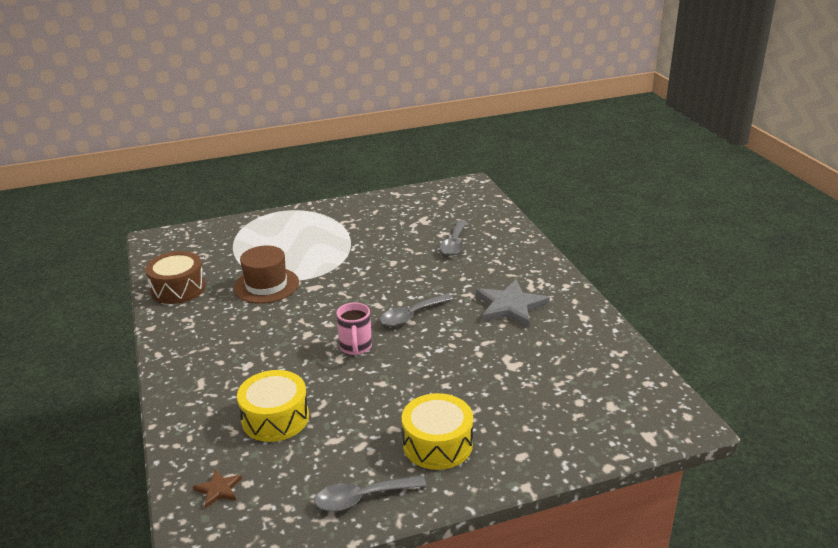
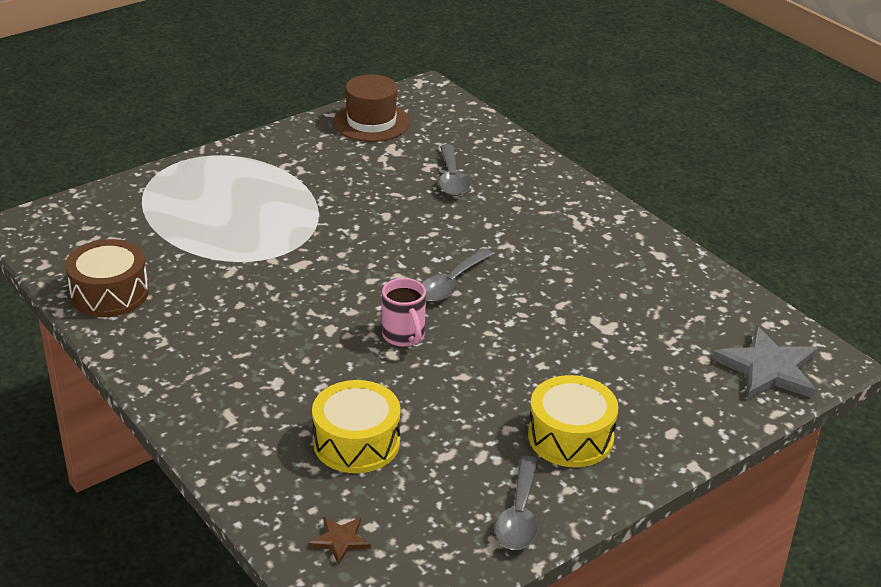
camera: 20 degrees left, 5 degrees up
(266, 285) = (233, 271): brown hat -> brown hat (371, 122)
(362, 498) = (519, 515): grey spoon -> grey spoon turned 45 degrees counterclockwise
(510, 306) = (566, 254): grey star -> grey star (768, 369)

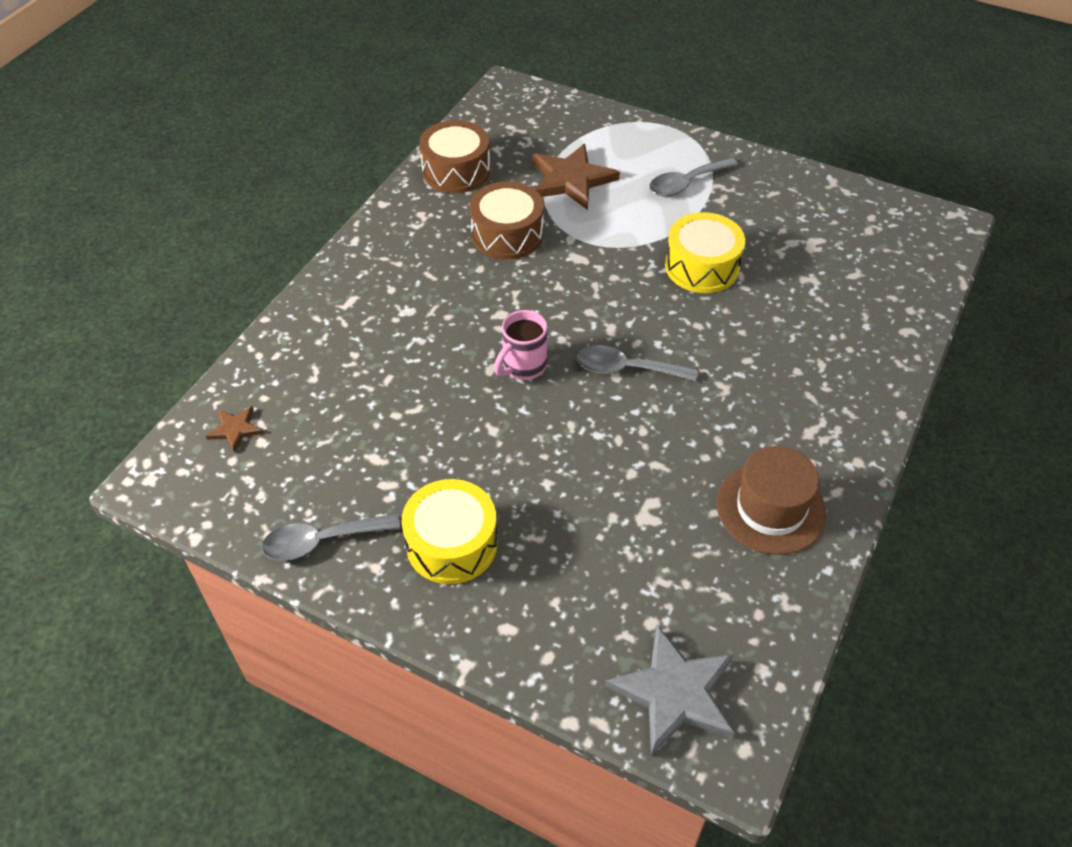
camera: 65 degrees right, 15 degrees up
(196, 233) = (571, 180): none -> brown star
(232, 292) = (507, 234): none -> brown drum
(356, 442) = (359, 392): yellow drum -> yellow drum (702, 266)
(371, 122) = (846, 210): brown hat -> brown hat (770, 508)
(451, 178) = (803, 303): grey spoon -> grey spoon (686, 183)

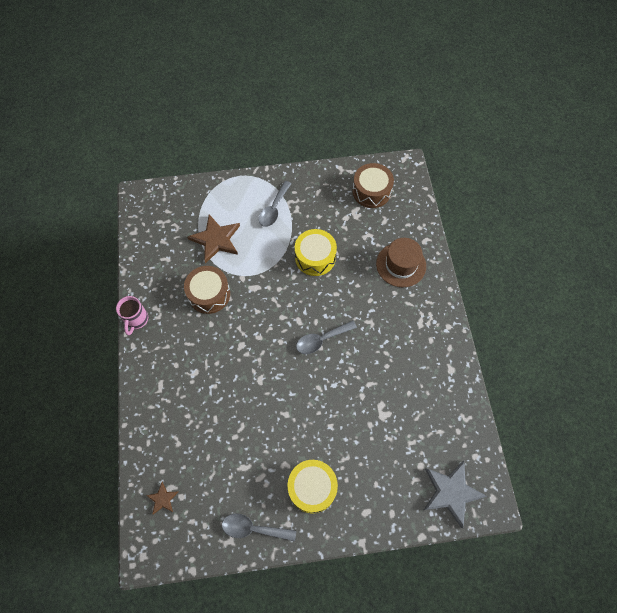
camera: 35 degrees left, 15 degrees up
(322, 541) = (253, 528): grey spoon -> grey spoon turned 60 degrees clockwise
(456, 170) = (152, 268): brown drum -> brown drum (371, 191)
(523, 366) = (274, 369): pink mug -> pink mug (136, 320)
(770, 508) = (430, 374): brown hat -> brown hat (401, 265)

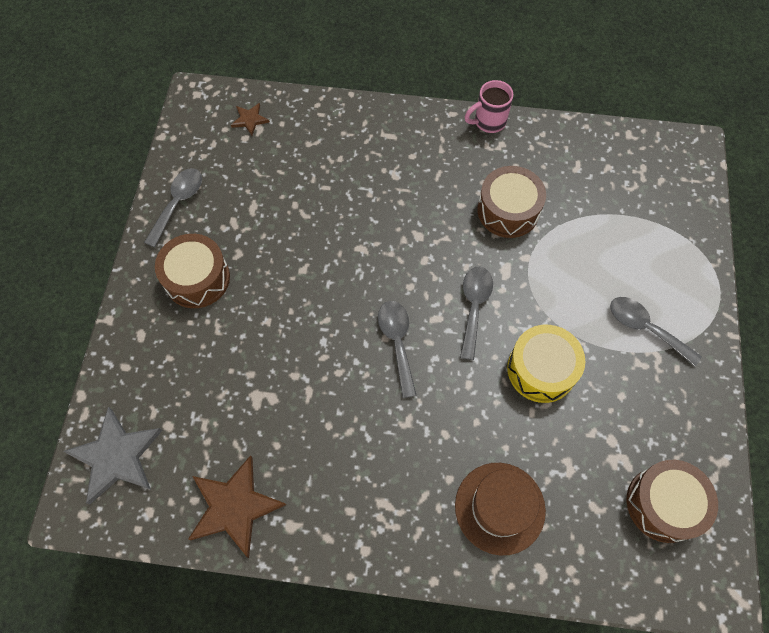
camera: 105 degrees right, 0 degrees up
(136, 320) = (488, 122): pink mug -> pink mug turned 45 degrees counterclockwise
(216, 239) = (599, 235): brown star -> brown star (234, 507)
(285, 301) = (474, 307): none -> grey spoon
(312, 487) = (197, 278): yellow drum -> brown drum

